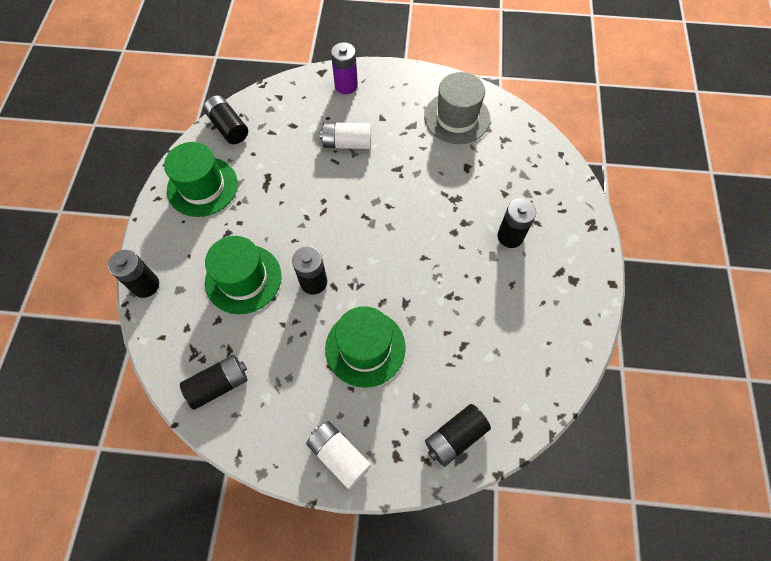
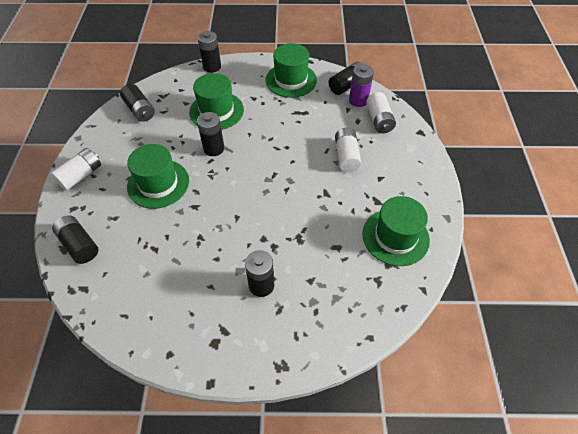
camera: 85 degrees right, 10 degrees down
(296, 105) = (379, 120): none -> white battery
(346, 85) = (410, 150): purple battery -> purple battery (358, 100)
(457, 117) = (395, 237): grey hat -> green hat

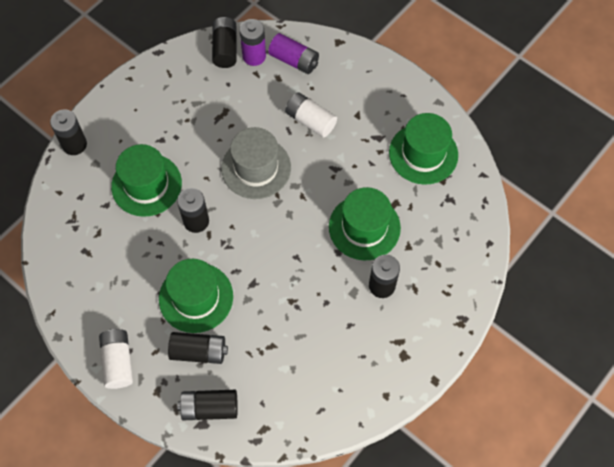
camera: 50 degrees left, 10 degrees up
(140, 110) = (73, 254): black battery -> black battery (199, 352)
(281, 152) = (256, 168): none -> grey hat
(291, 80) = (169, 89): green hat -> green hat (364, 227)
(379, 120) = (294, 60): white battery -> purple battery

